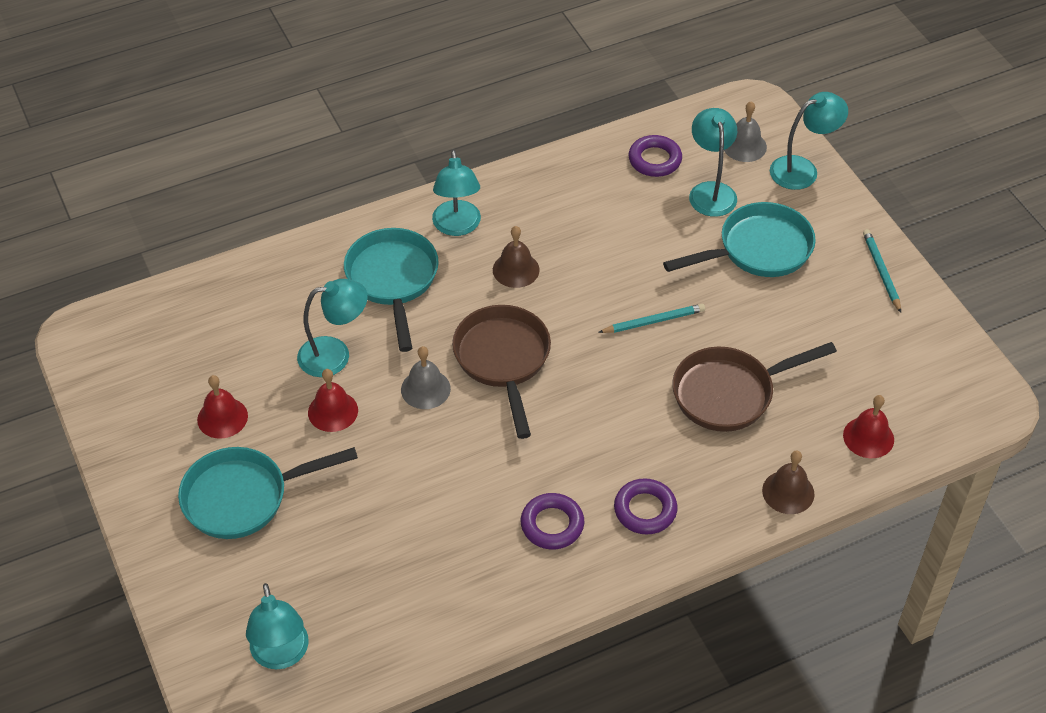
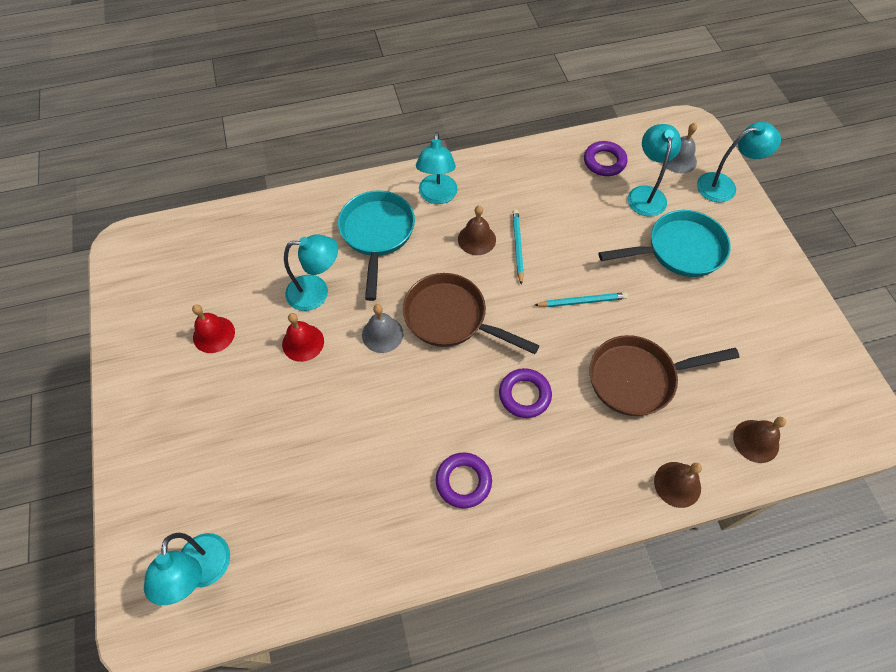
camera: 10 degrees right, 10 degrees up
(244, 497) = (211, 410): turquoise pan -> none
(503, 360) = (451, 318): brown pan -> brown pan turned 60 degrees counterclockwise
(645, 510) = (547, 481): purple ring -> purple ring (524, 395)
(868, 437) = (756, 441): red bell -> brown bell
(881, 272) = (782, 285): turquoise pencil -> turquoise pencil (517, 247)

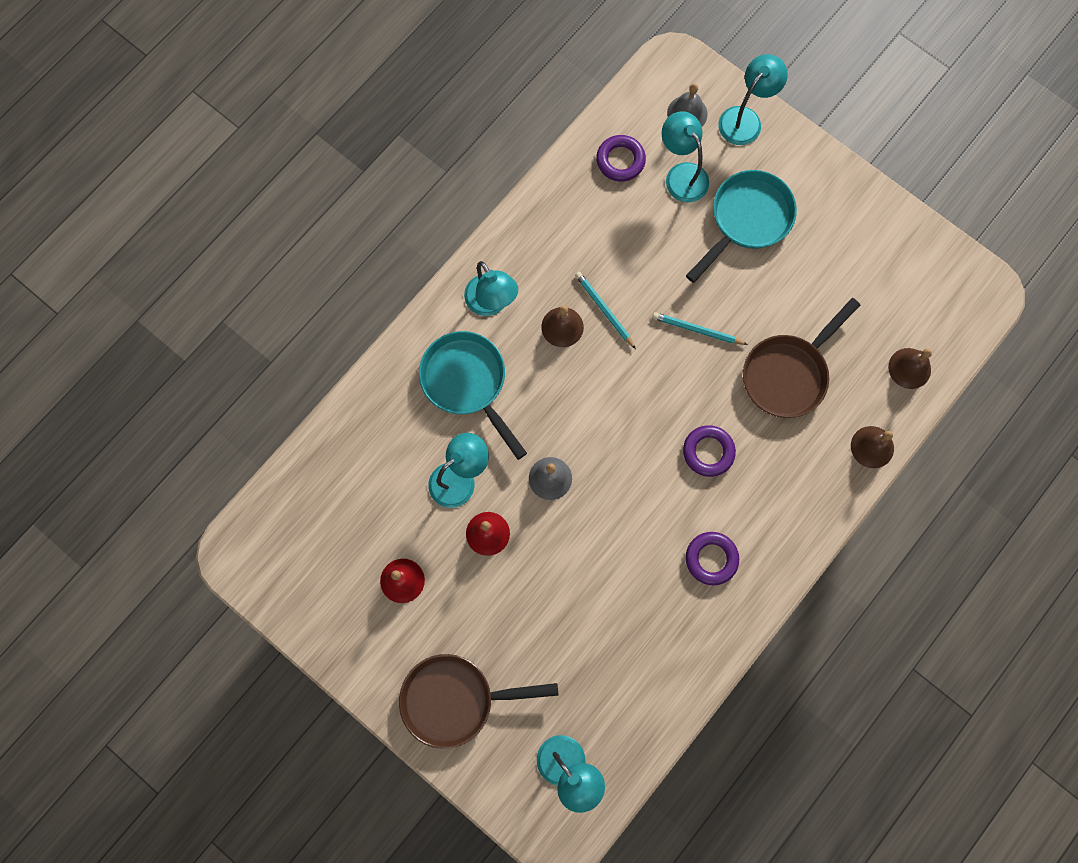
camera: 35 degrees left, 15 degrees up
(451, 318) = (597, 422): brown pan -> brown pan (455, 700)
(582, 301) = (697, 330): turquoise pencil -> turquoise pencil turned 120 degrees counterclockwise

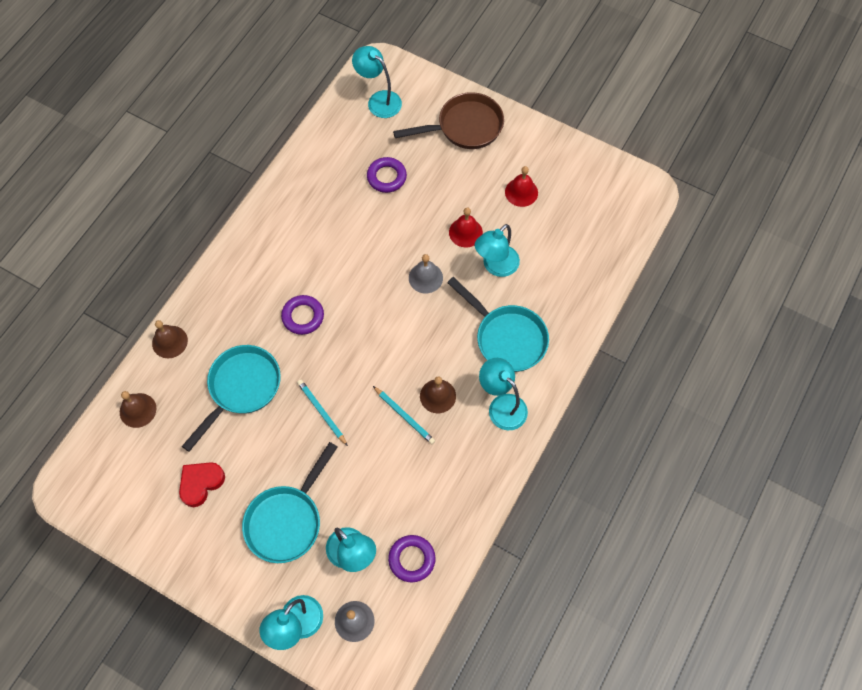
camera: 170 degrees right, 10 degrees down
(697, 330) = (322, 412): turquoise pencil -> turquoise pencil turned 135 degrees counterclockwise
(711, 559) = (293, 241): purple ring -> purple ring (386, 177)
(788, 374) = (241, 388): brown pan -> turquoise pan
(838, 273) = (201, 483): none -> red heart

